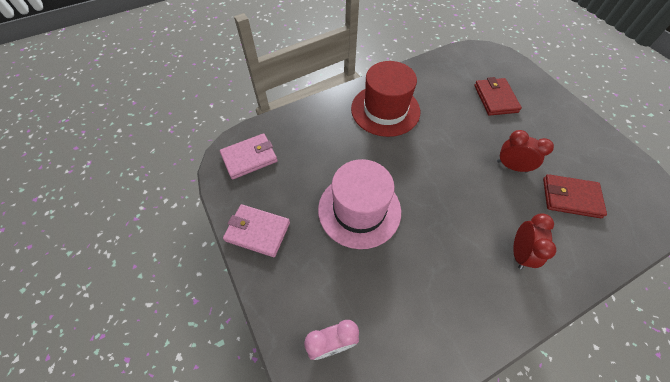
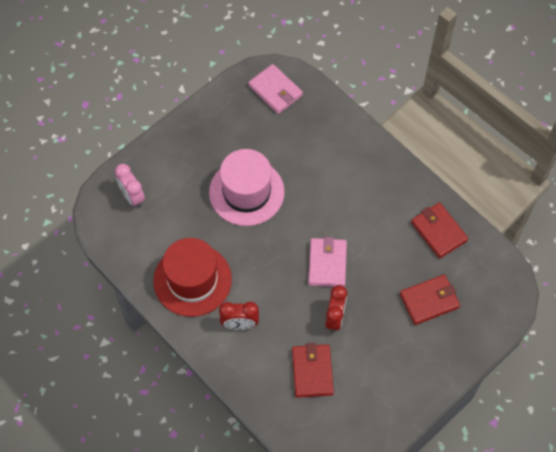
camera: 75 degrees right, 5 degrees up
(258, 231) = (205, 122): pink wallet -> pink wallet (327, 264)
(385, 110) = (374, 192): red hat -> red hat (192, 280)
(431, 79) = (439, 231): none -> red wallet

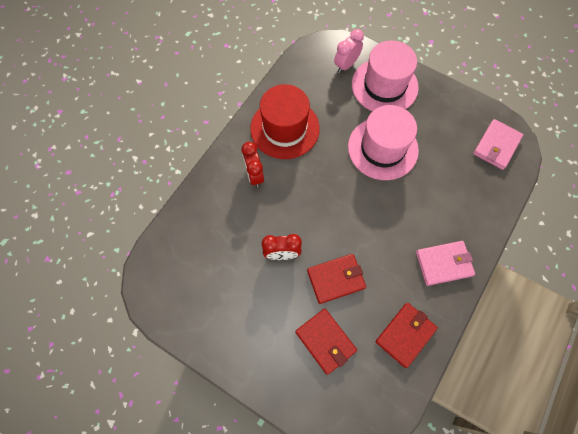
camera: 75 degrees right, 5 degrees up
(172, 167) = (384, 86): none -> pink hat
(312, 372) = (224, 247): red wallet -> red wallet (336, 279)
(327, 264) = (334, 234): pink wallet -> pink wallet (443, 264)

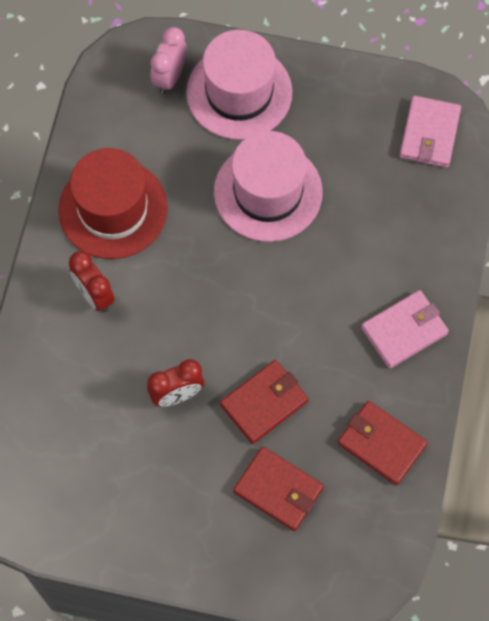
camera: 20 degrees left, 0 degrees up
(405, 335) = (381, 444): red wallet -> red wallet turned 75 degrees counterclockwise

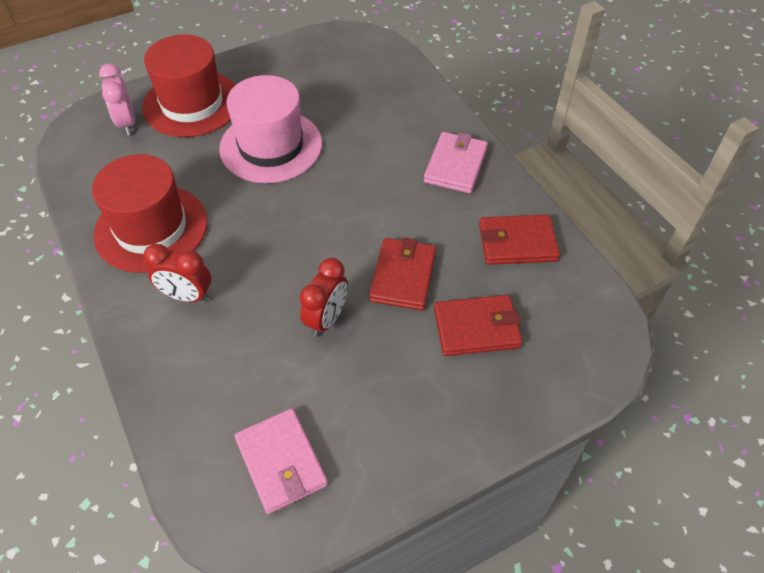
camera: 40 degrees left, 15 degrees down
(239, 92) = (192, 103): pink hat -> red hat
(429, 134) = (353, 54): pink wallet -> pink wallet (281, 462)

